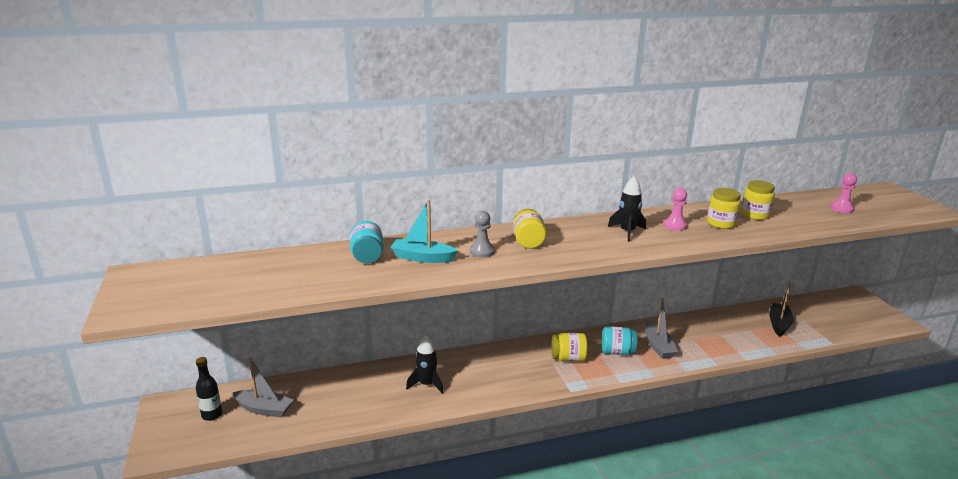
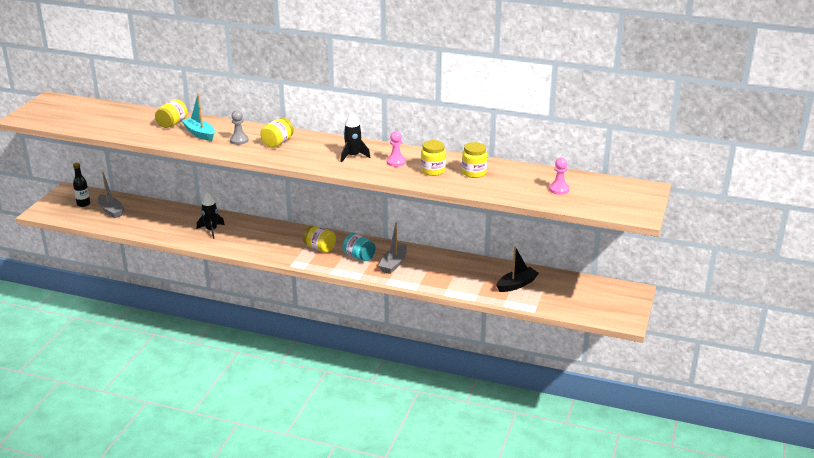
camera: 35 degrees right, 5 degrees up
(367, 256) = (172, 124): turquoise jar -> yellow jar

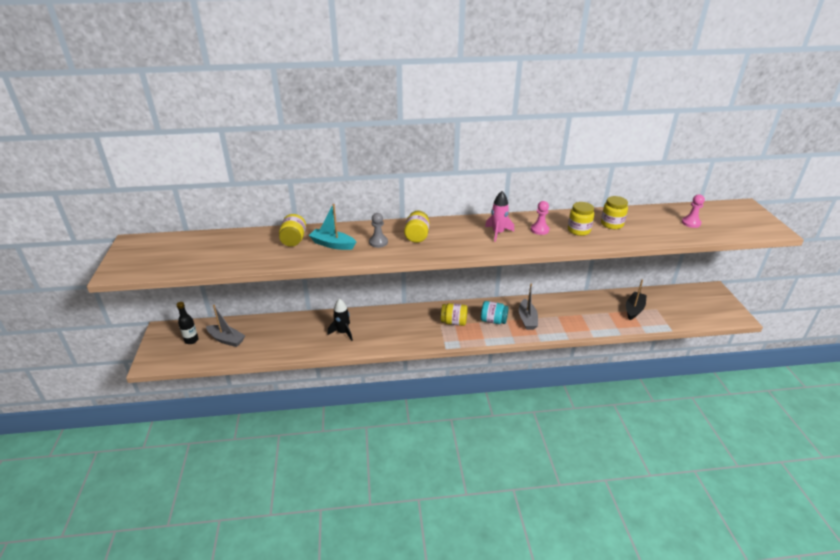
camera: 25 degrees left, 5 degrees up
(353, 156) = (498, 233): black rocket -> pink rocket

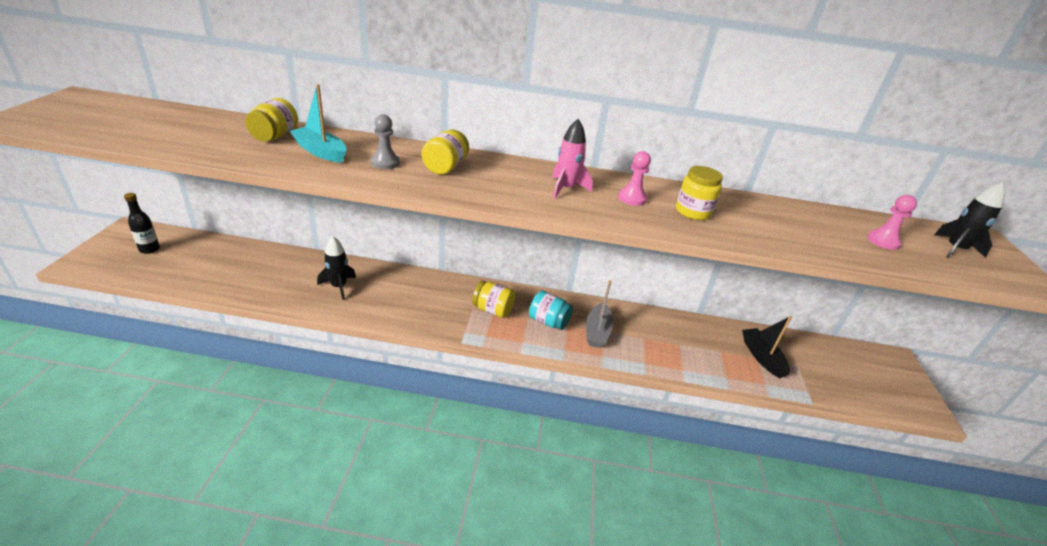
camera: 10 degrees right, 0 degrees up
(226, 339) = (191, 259): grey boat -> none
(612, 224) = (750, 215): yellow jar -> none
(634, 309) = (762, 357): black boat -> black boat turned 60 degrees counterclockwise
(731, 218) = (955, 249): none -> black rocket

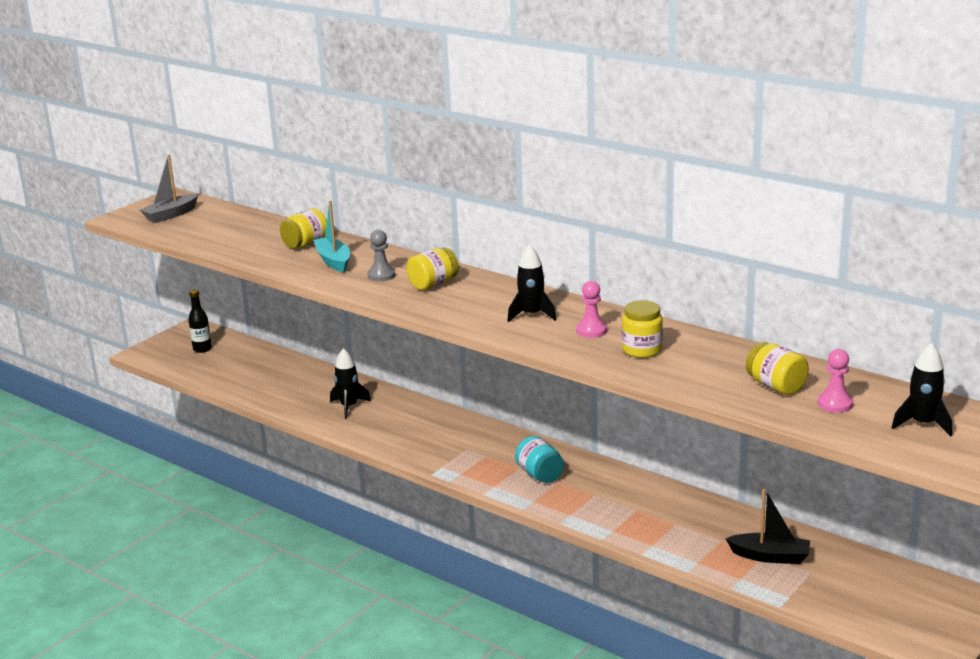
camera: 35 degrees right, 10 degrees down
(493, 310) = (488, 453): yellow jar -> yellow jar (776, 386)
(566, 189) = (531, 315): pink rocket -> black rocket
(597, 332) = (587, 494): grey boat -> grey boat (171, 215)
(762, 357) = (770, 556): black boat -> black boat turned 90 degrees clockwise

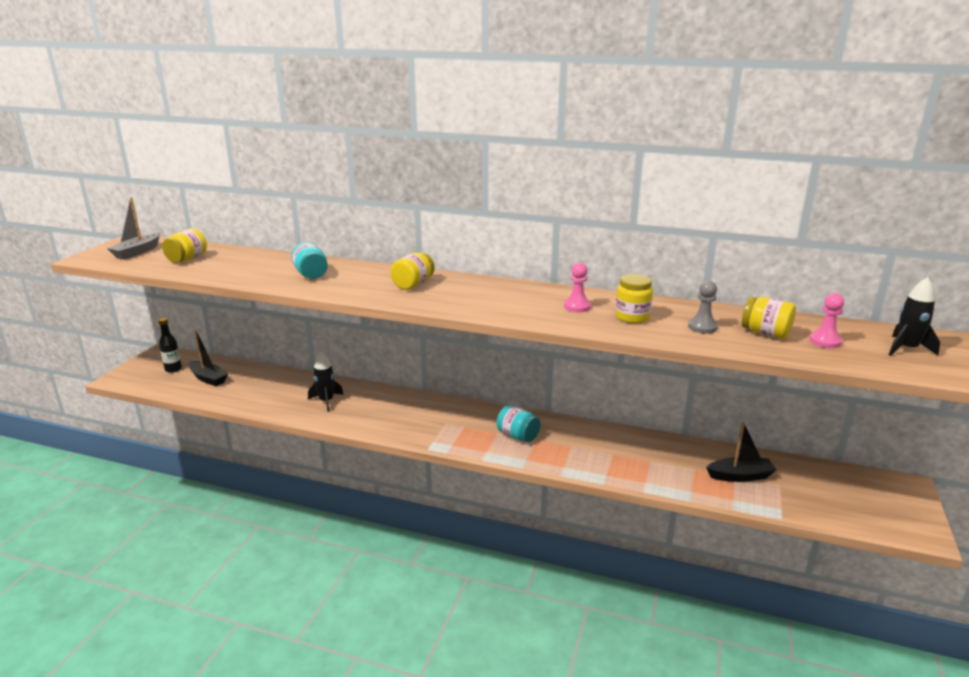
camera: 20 degrees left, 0 degrees up
(234, 364) = (208, 378): none -> black boat
(306, 244) = (277, 264): yellow jar -> yellow jar (187, 259)
(333, 261) = (311, 275): turquoise boat -> turquoise jar
(381, 275) = (362, 282): grey pawn -> grey pawn (702, 327)
(531, 315) = (516, 300): black rocket -> none

